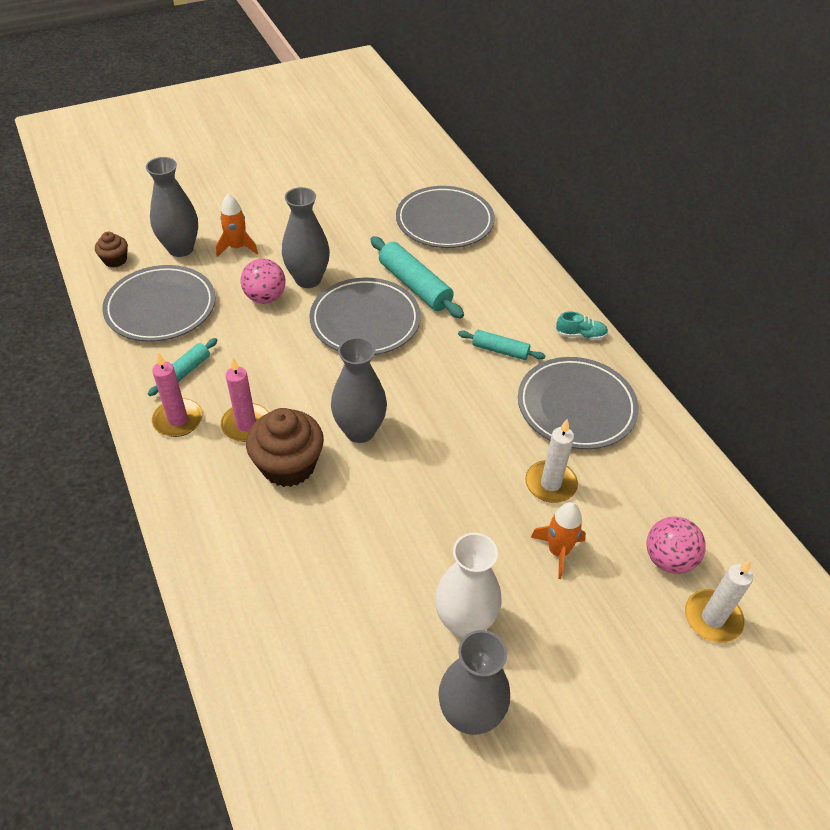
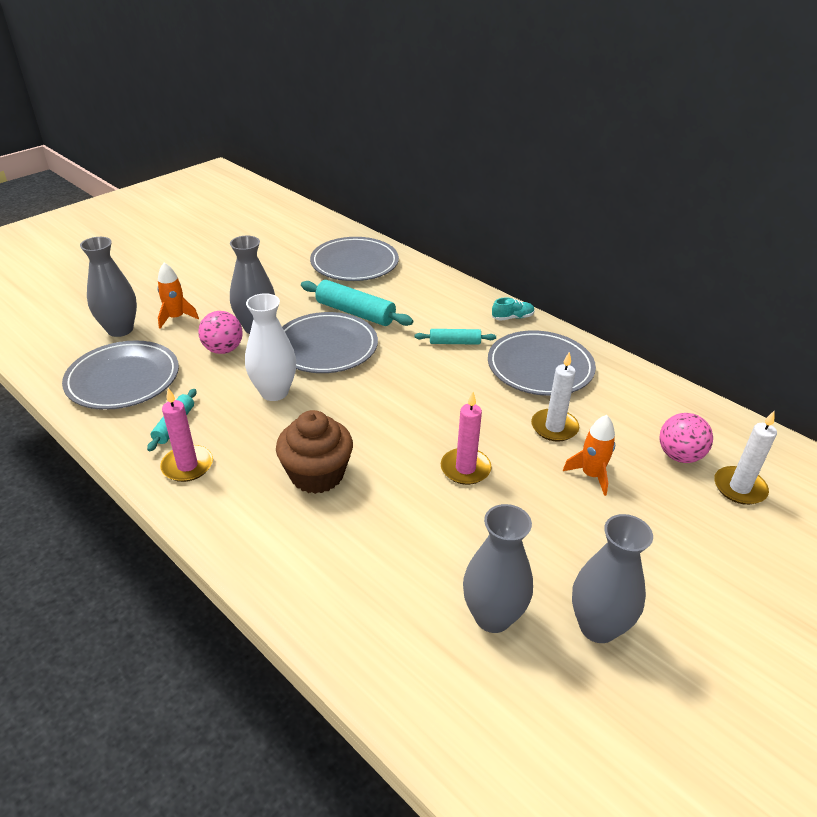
camera: 20 degrees left, 10 degrees down
(115, 260) = (56, 352): brown cupcake -> none
(246, 425) = (258, 452): pink candle -> pink candle (465, 468)
(360, 431) = (368, 430): grey vase -> grey vase (493, 616)
(464, 622) = (548, 553): white vase -> white vase (274, 392)

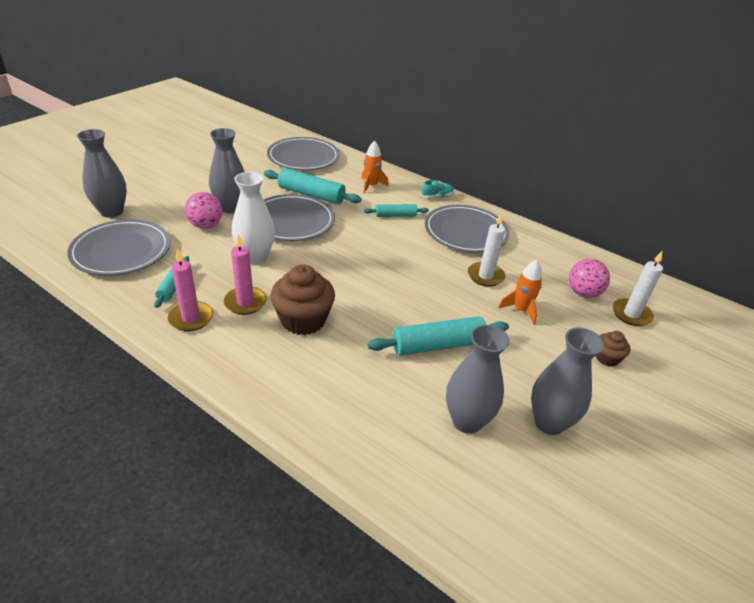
camera: 10 degrees left, 0 degrees up
(176, 318) = (160, 201): orange rocket -> orange rocket (371, 186)
(465, 468) = (423, 310): pink candle -> pink candle (245, 302)
(475, 515) = (438, 345): none -> turquoise rolling pin
(693, 546) = (607, 358): none -> brown cupcake

